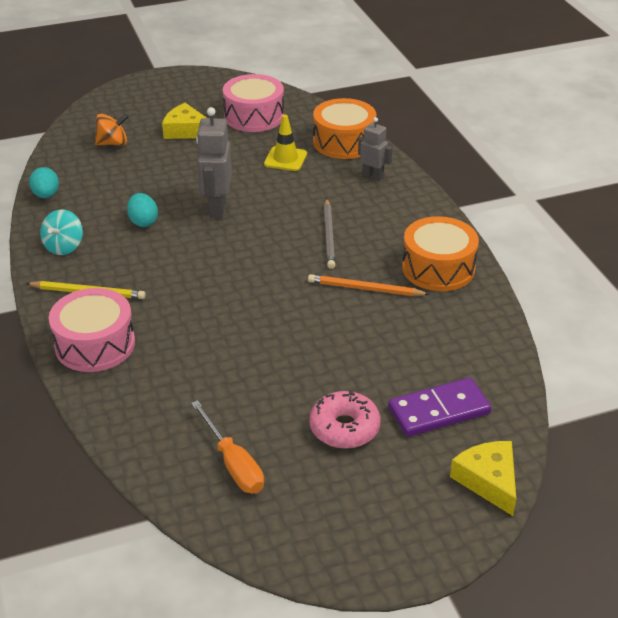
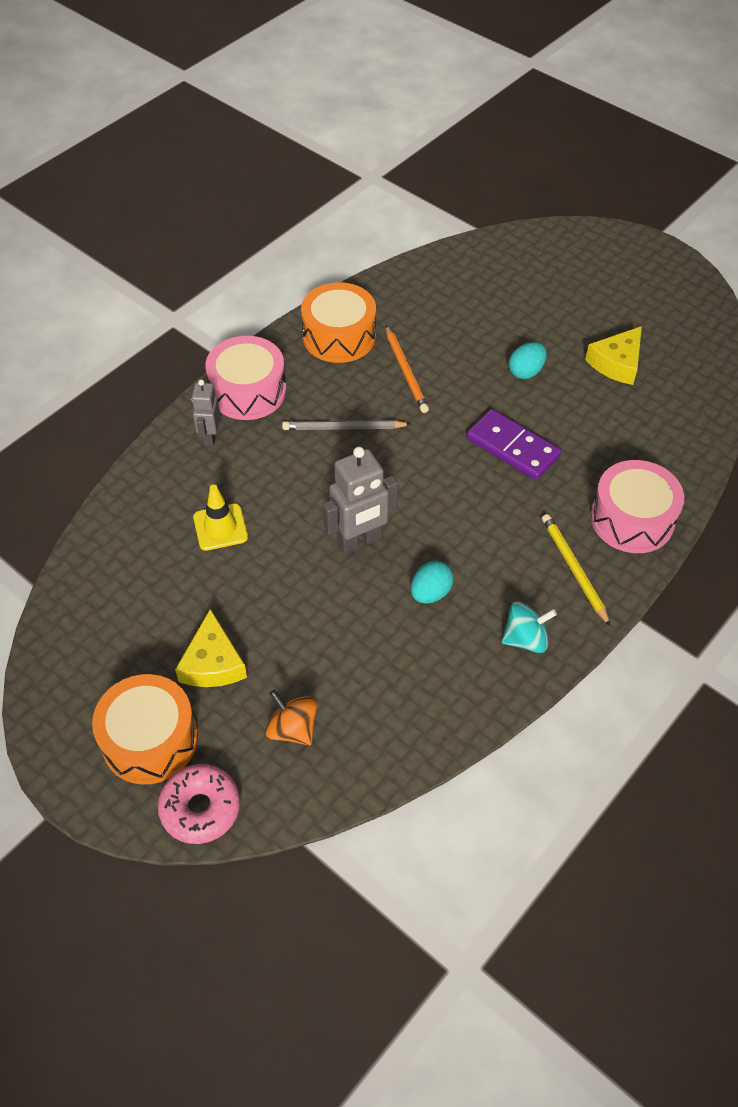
camera: 120 degrees left, 15 degrees up
(46, 195) = (451, 725): turquoise egg -> turquoise egg (526, 372)
(233, 463) = (666, 364): orange screwdriver -> none
(254, 116) = (134, 607): pink drum -> pink drum (248, 391)
(329, 236) = (343, 428): grey pencil -> grey pencil turned 150 degrees counterclockwise
(344, 142) = (150, 490): orange drum -> orange drum (150, 739)
(344, 428) = (577, 321): pink donut -> pink donut (200, 808)
(439, 410) = (515, 280): purple domino -> purple domino (512, 447)
(488, 481) = (559, 238): yellow cheese -> yellow cheese (617, 363)

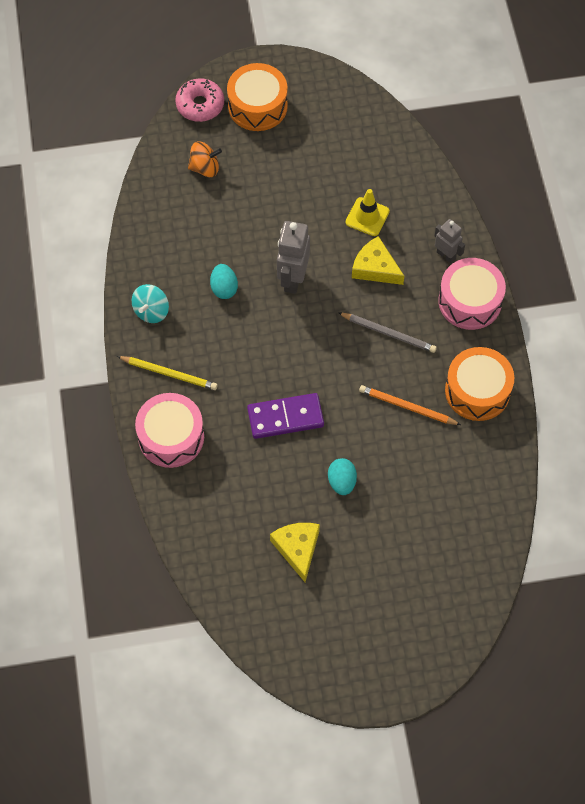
camera: 130 degrees right, 10 degrees up
(213, 662) = (277, 158): yellow cheese -> yellow cheese (375, 268)
(343, 428) = (389, 333): grey pencil -> grey pencil turned 75 degrees clockwise

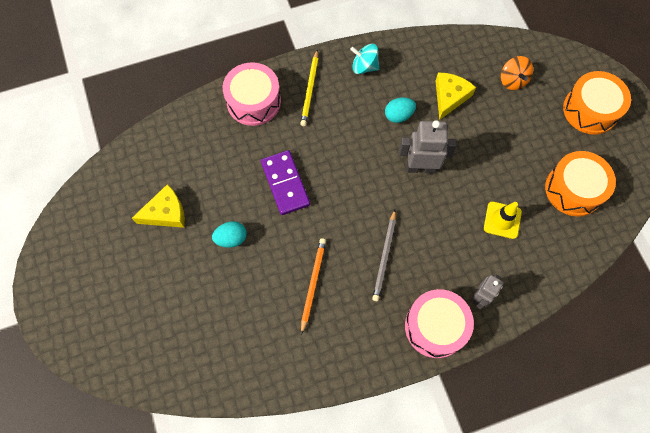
camera: 80 degrees right, 5 degrees up
(200, 105) = (575, 65): pink donut -> none
(375, 268) = (450, 235): yellow cheese -> yellow cheese (449, 97)
(477, 391) = (341, 346): orange drum -> orange drum (573, 189)

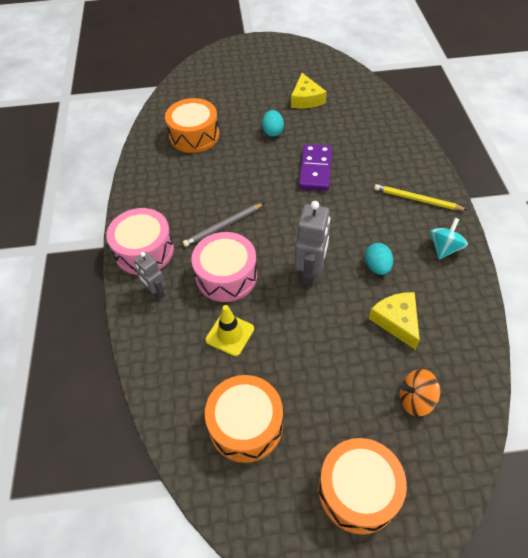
camera: 105 degrees right, 15 degrees down
(251, 328) = (194, 135): none -> orange drum
(253, 101) = (407, 158): pink drum -> pink drum (226, 276)
(285, 183) = (315, 169): purple domino -> purple domino turned 75 degrees counterclockwise
(313, 283) = (216, 174): orange pencil -> none
(384, 257) = (223, 226): grey pencil -> grey pencil turned 60 degrees counterclockwise
(449, 97) = (396, 321): yellow cheese -> yellow cheese turned 150 degrees counterclockwise

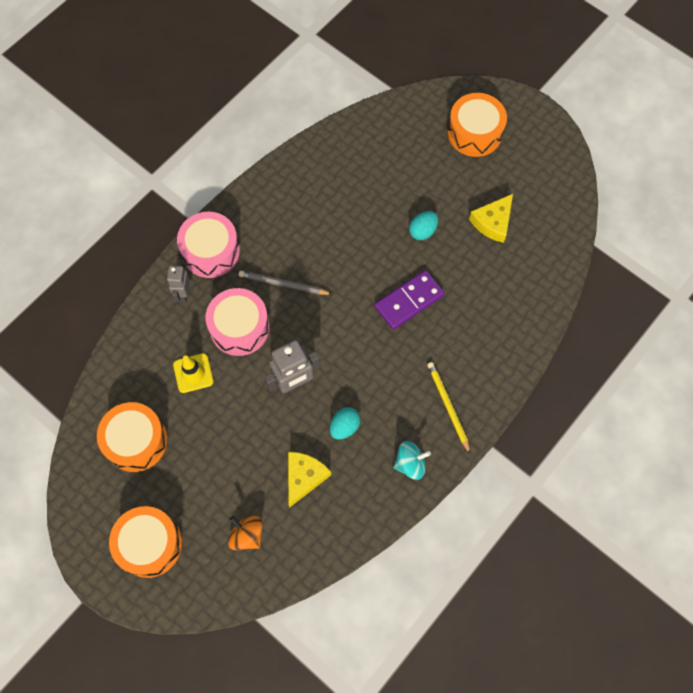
camera: 45 degrees right, 15 degrees up
(194, 135) = (358, 175): orange drum -> orange drum (474, 133)

